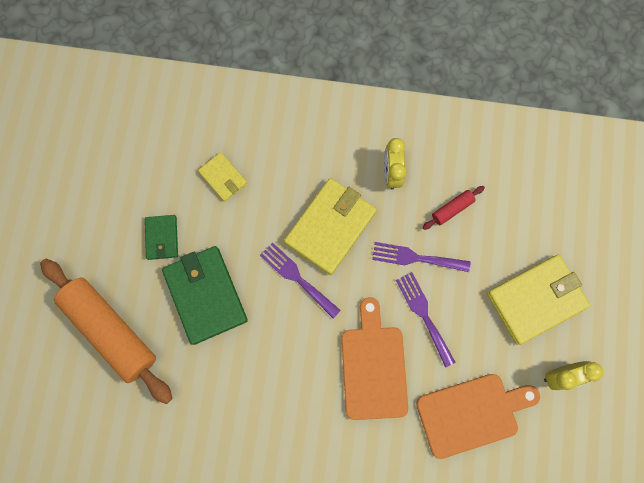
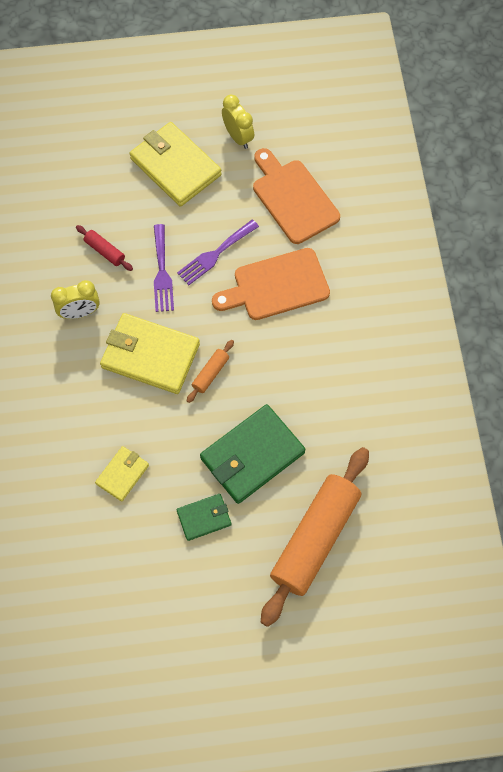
camera: 105 degrees left, 10 degrees down
(297, 278) = (210, 373): purple fork -> orange rolling pin

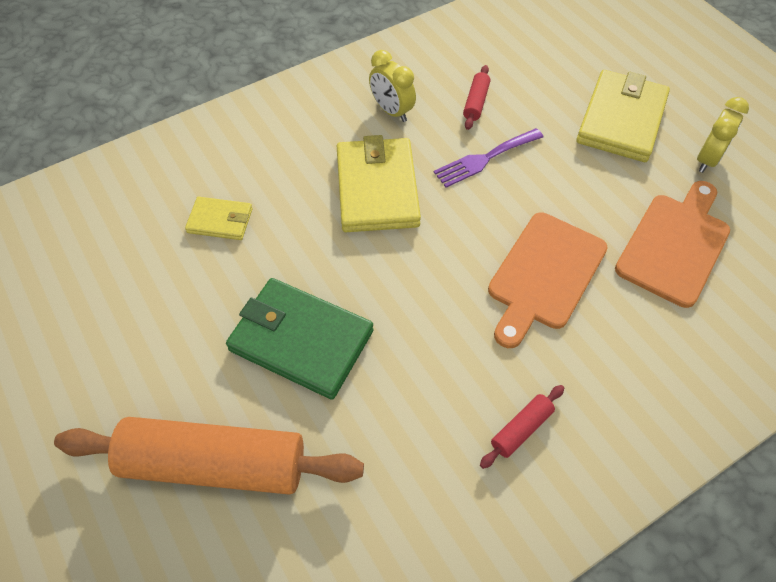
camera: 65 degrees right, 10 degrees down
(204, 517) = (197, 321): green wallet -> none
(210, 373) = (387, 253): orange rolling pin -> none
(215, 254) = (542, 197): purple fork -> none
(276, 286) = (544, 275): orange cutting board -> orange cutting board turned 105 degrees counterclockwise
(373, 354) = (521, 429): none -> red rolling pin

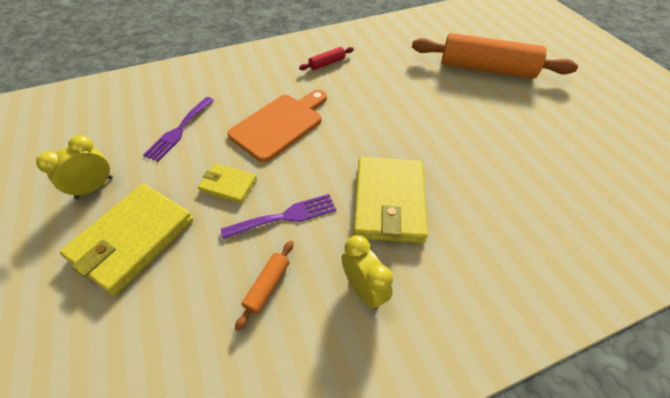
camera: 170 degrees left, 5 degrees down
(220, 220) = (523, 193): yellow wallet -> yellow wallet (228, 185)
(301, 340) = (446, 110): green wallet -> none
(476, 102) = (267, 286): red rolling pin -> orange rolling pin
(675, 245) = (179, 130): orange cutting board -> purple fork

